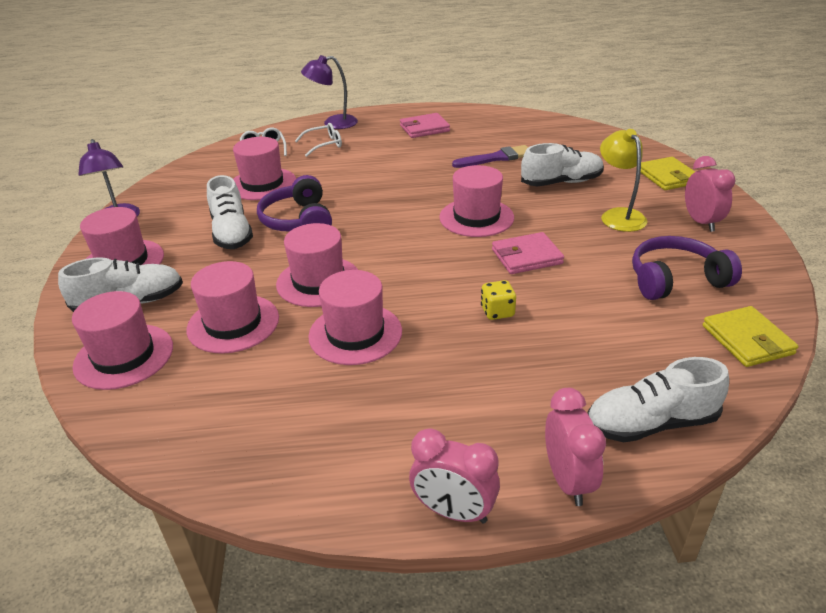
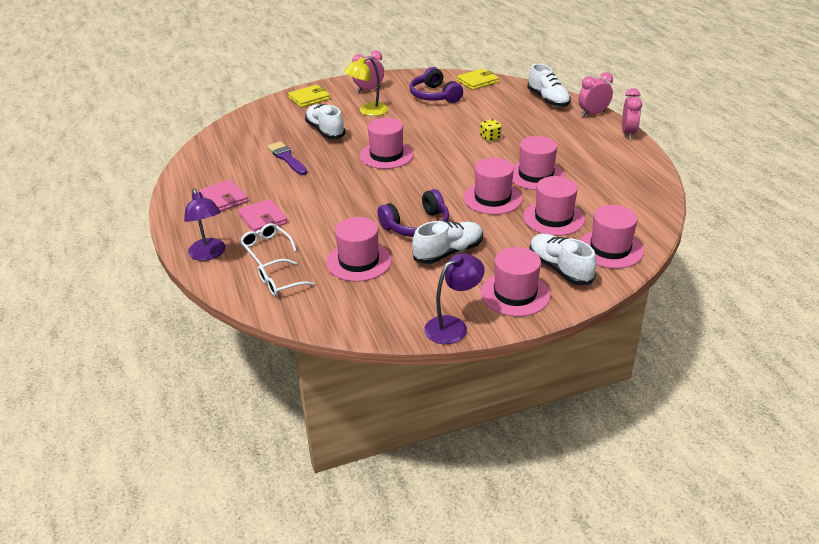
camera: 105 degrees left, 0 degrees up
(526, 257) = (429, 135): pink wallet -> pink wallet (263, 219)

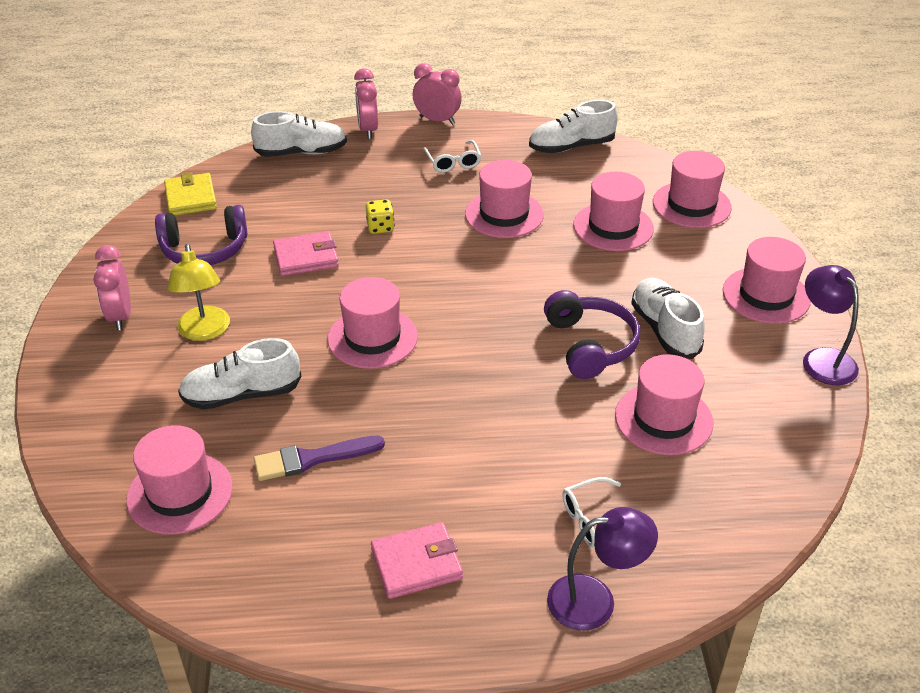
camera: 75 degrees left, 5 degrees up
(263, 219) = (508, 515): pink wallet -> pink wallet (306, 257)
(281, 283) = (699, 513): white glasses -> white glasses (453, 162)
(309, 98) = (93, 397): yellow wallet -> none
(492, 198) = (546, 263): pink hat -> pink hat (180, 493)
(560, 269) = (722, 250): white shoe -> white shoe (571, 147)

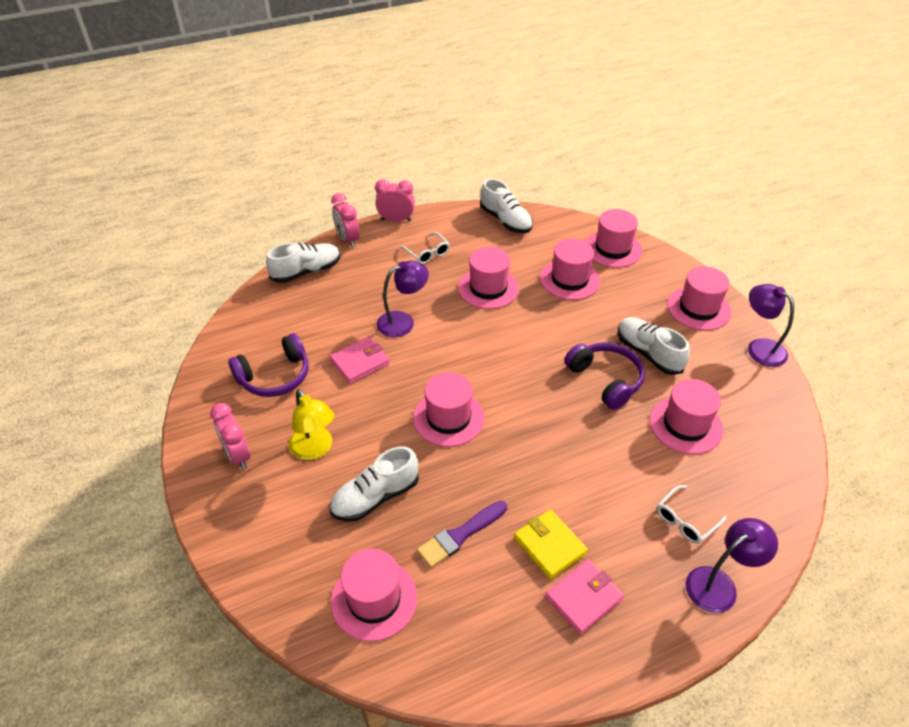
camera: 20 degrees left, 5 degrees up
(190, 198) = (238, 333): yellow wallet -> yellow wallet (549, 545)
(380, 227) = (403, 322): yellow dice -> purple lamp
(571, 147) = (505, 221): white shoe -> white shoe turned 90 degrees counterclockwise

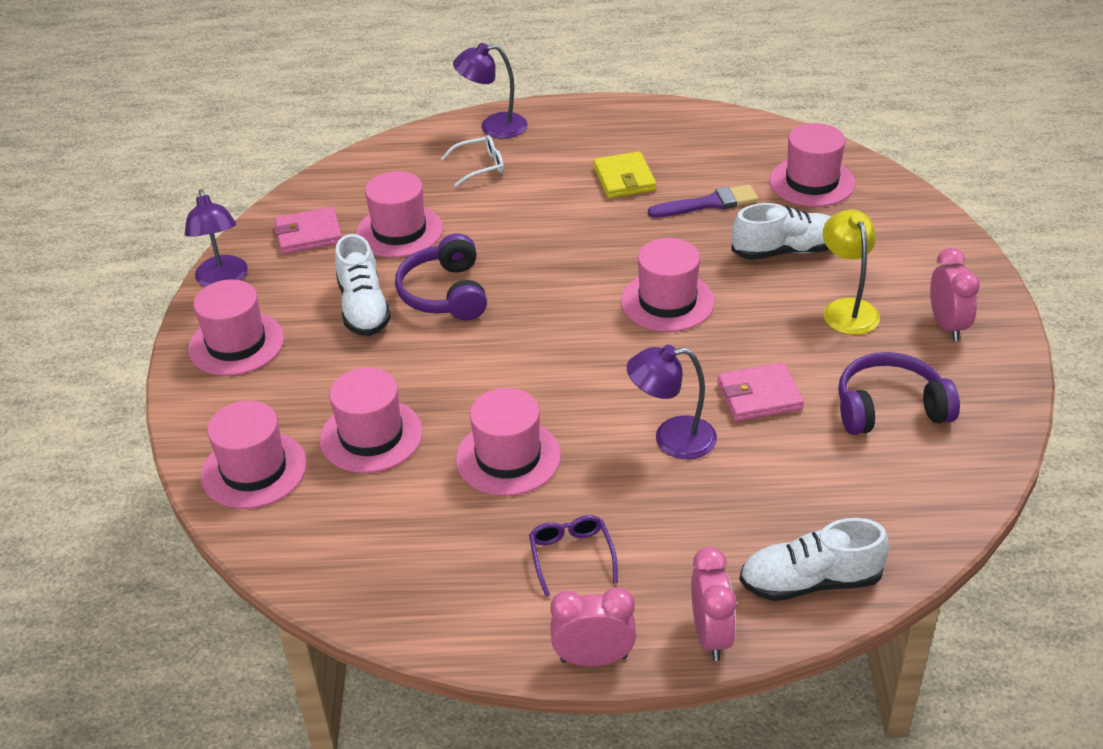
camera: 155 degrees left, 5 degrees down
(396, 220) = (594, 658): pink clock -> pink clock turned 150 degrees clockwise
(427, 253) = (571, 556): white glasses -> purple glasses
(505, 221) = (383, 587): white shoe -> none
(583, 598) = (618, 144): pink wallet -> pink wallet (308, 234)

